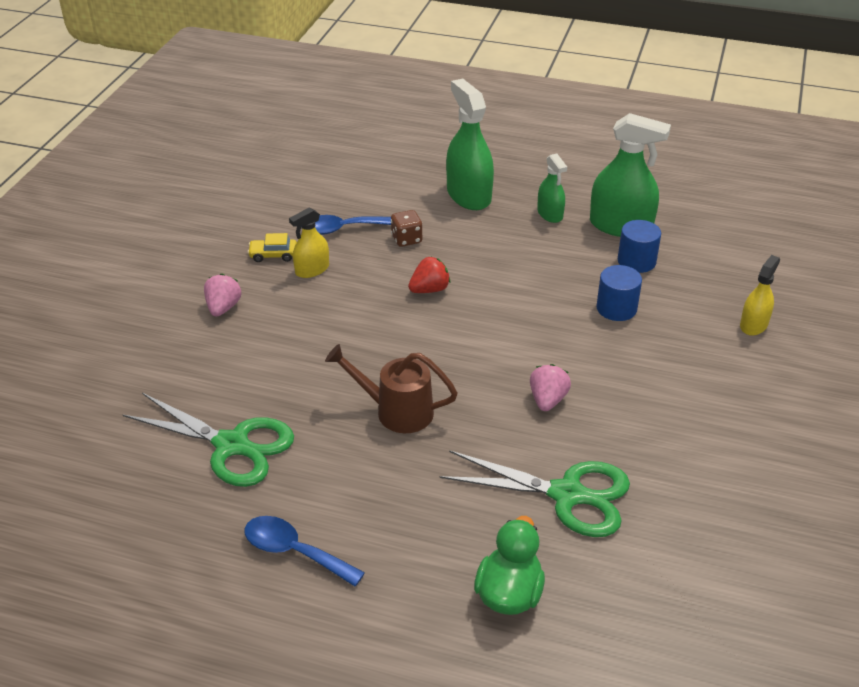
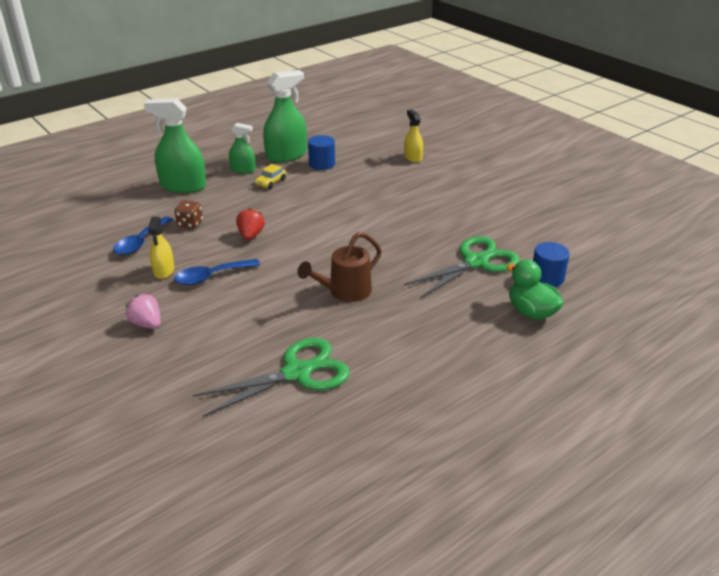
camera: 55 degrees left, 5 degrees down
(273, 255) = (123, 280): yellow car -> yellow car (271, 182)
(294, 551) = (425, 381): blue spoon -> blue spoon (211, 277)
(547, 400) = (397, 237): pink strawberry -> none
(616, 308) = (351, 186): blue cylinder -> blue cylinder (547, 278)

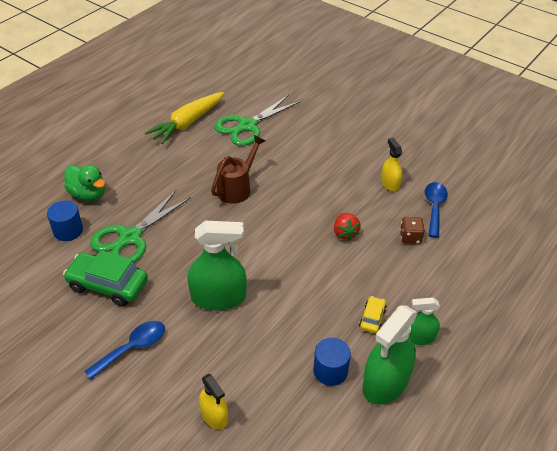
camera: 165 degrees right, 10 degrees up
(147, 324) = (364, 140): pink strawberry -> none
(183, 186) = (462, 292): green spray bottle -> green spray bottle (218, 297)
(211, 277) = (349, 184): blue spoon -> blue spoon (133, 348)
(388, 393) = (187, 123): none -> yellow carrot
(496, 230) = (108, 285): none -> green car

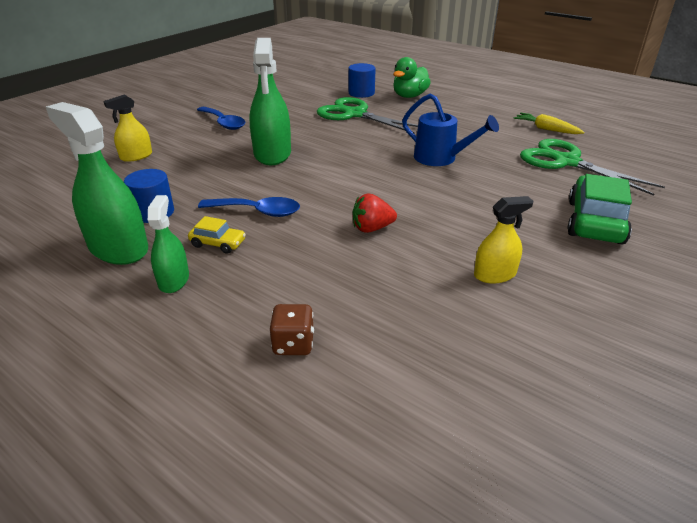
camera: 90 degrees right, 10 degrees down
(108, 285) = (296, 110): green car -> green car (594, 222)
(187, 123) = (546, 129): yellow carrot -> yellow carrot, size x0.58
(237, 188) = (441, 159): brown watering can -> blue watering can
(410, 237) = (368, 287): brown dice -> brown dice (293, 344)
(434, 207) = (446, 321): blue spoon -> blue spoon (257, 211)

